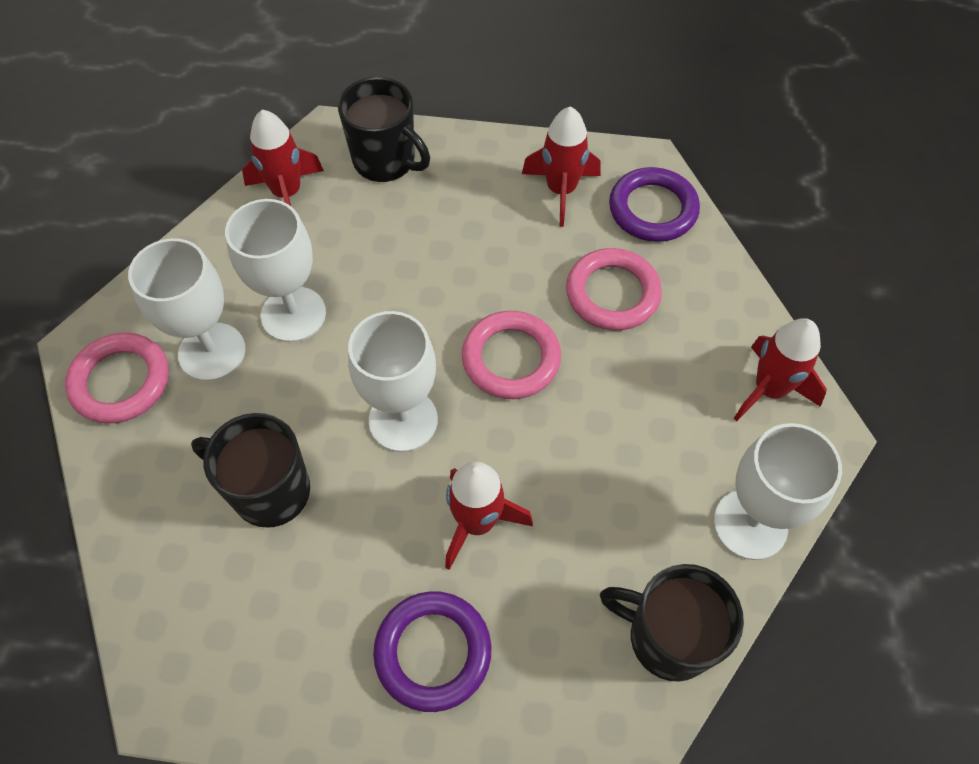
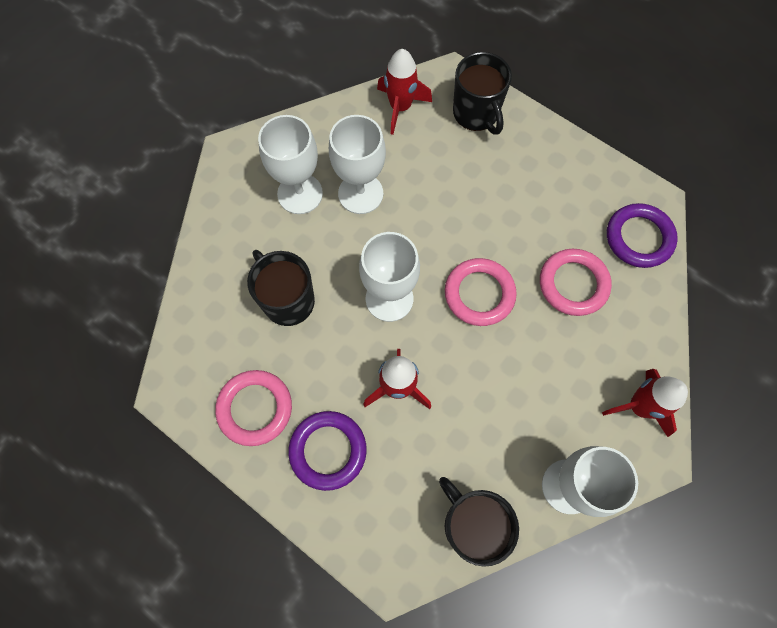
camera: 30 degrees right, 10 degrees up
(121, 381) = (239, 186): pink ring -> pink ring (255, 408)
(561, 190) = (582, 193): red rocket -> none

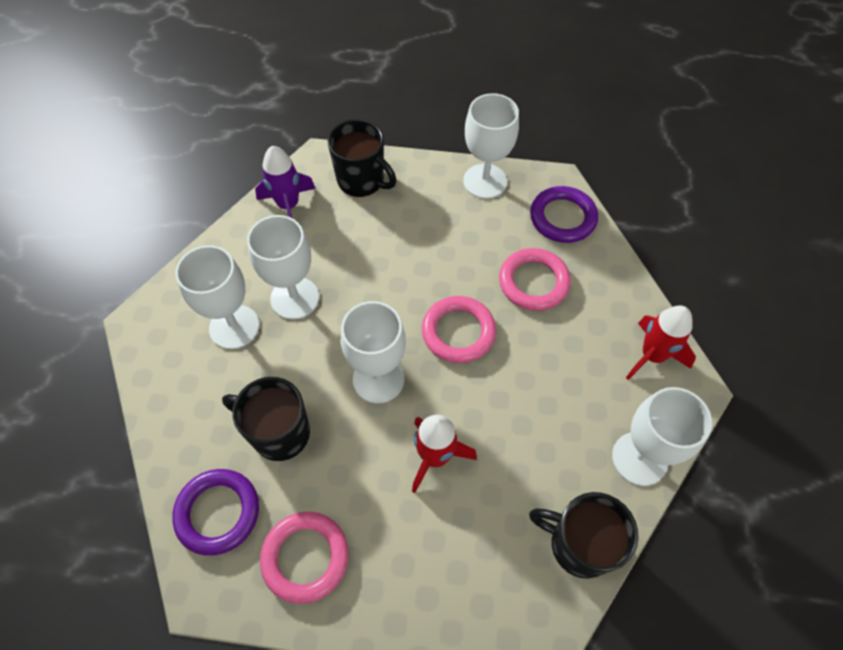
camera: 30 degrees left, 10 degrees down
(328, 450) = (404, 556): purple ring -> purple ring (218, 513)
(400, 107) = (288, 206): red rocket -> purple rocket
(587, 167) = (485, 181): none -> white goblet

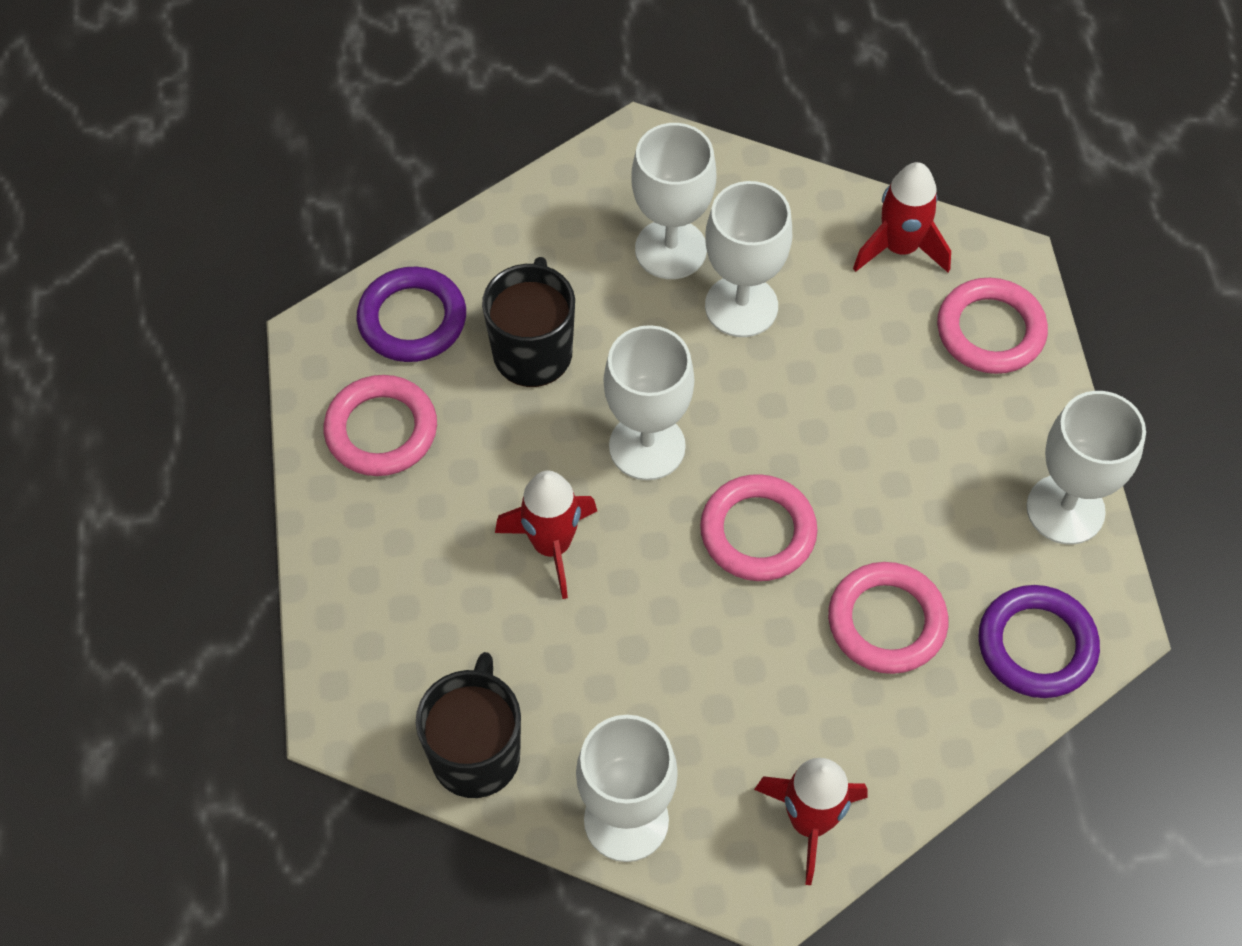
camera: 75 degrees right, 0 degrees up
(288, 206) = (900, 248): purple rocket -> red rocket
(362, 180) = (990, 331): black mug -> pink ring

